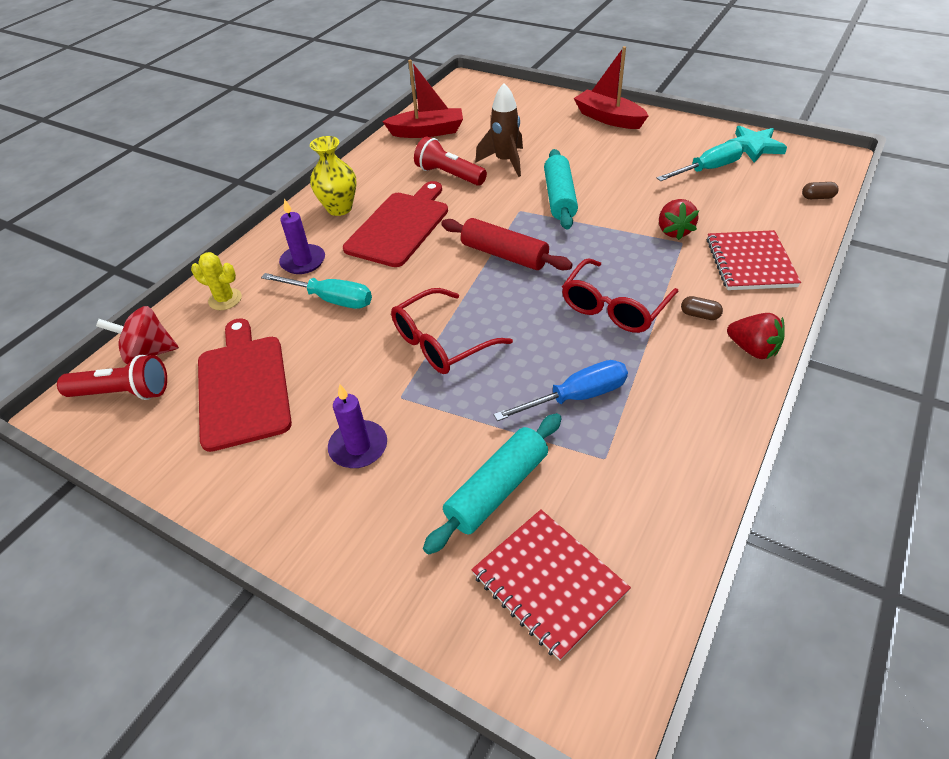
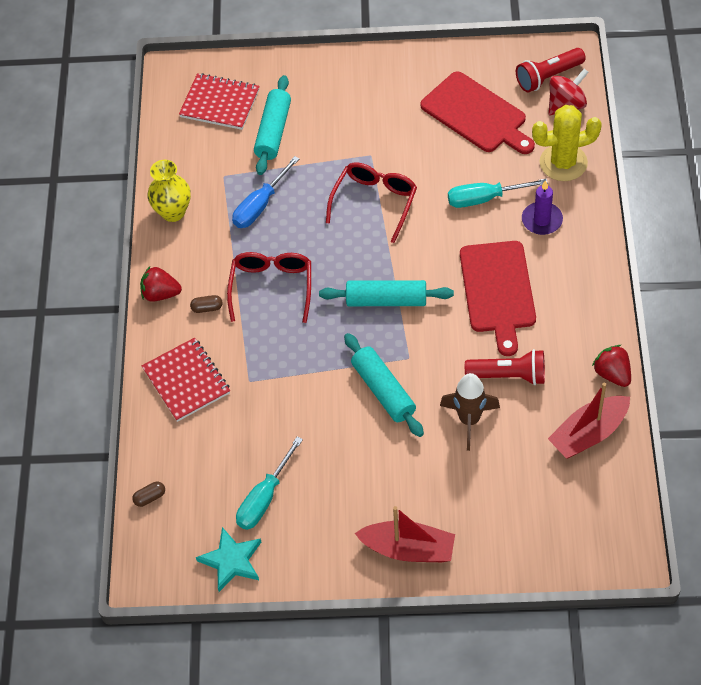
camera: 150 degrees right, 10 degrees up
(225, 299) = (563, 163): yellow cactus -> yellow cactus, size x1.73
(339, 208) = (570, 287): yellow vase -> yellow vase (173, 212)
(358, 447) = (369, 116): purple candle -> none
(504, 255) = (386, 300): red rolling pin -> turquoise rolling pin
(674, 231) = (261, 391): red strawberry -> red strawberry (612, 374)

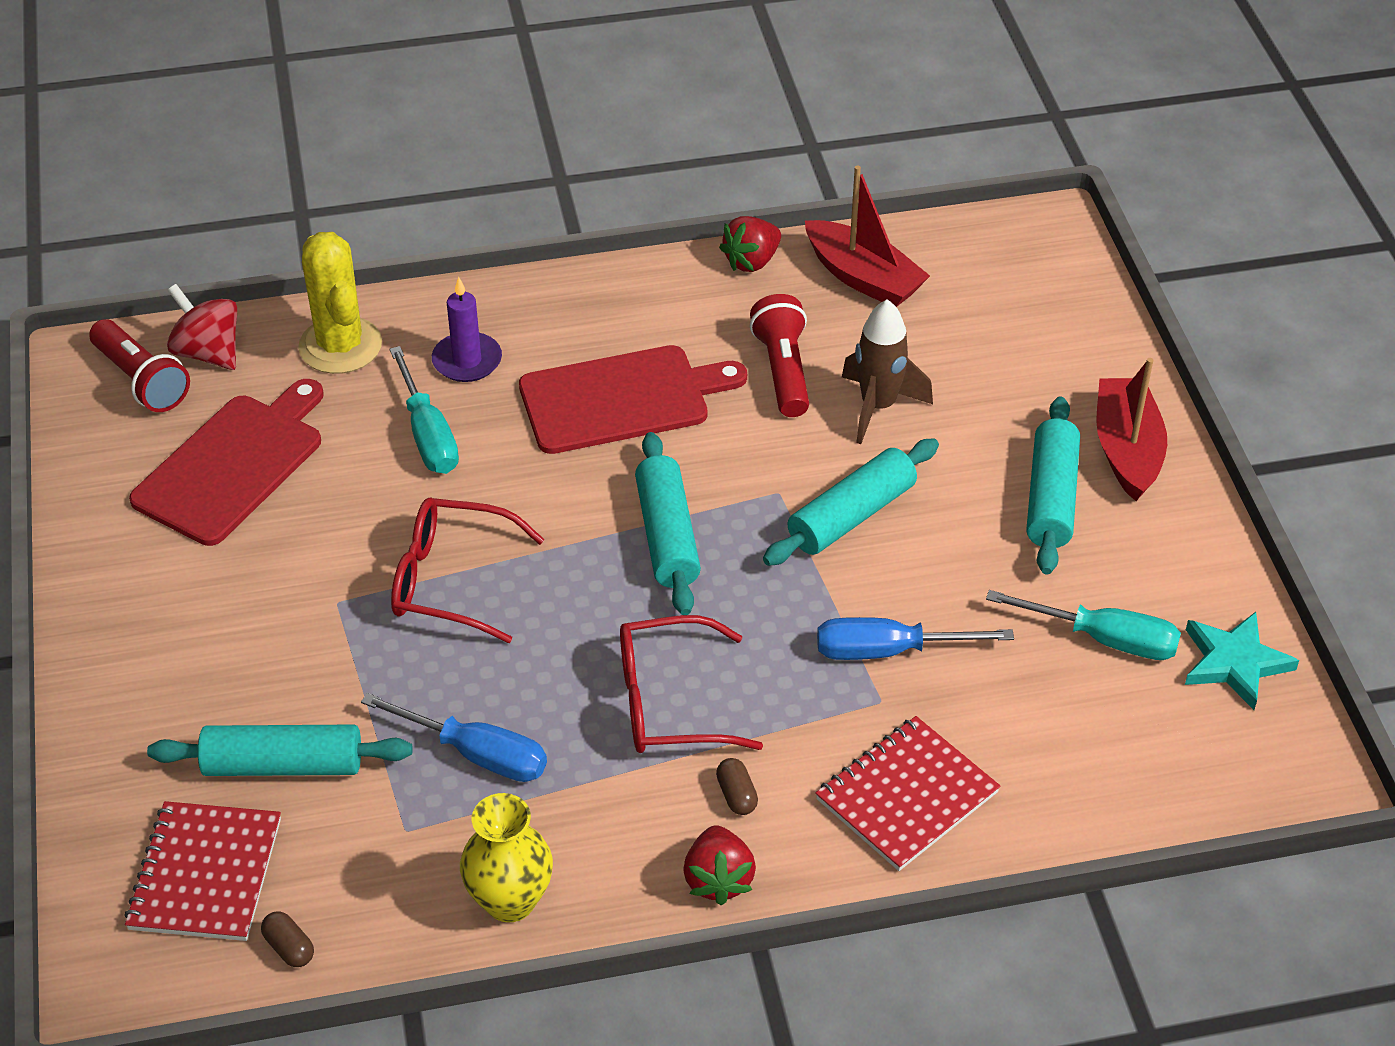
camera: 105 degrees left, 10 degrees down
(150, 497) = (1162, 802): brown capsule -> brown capsule (289, 948)
(281, 390) = (888, 651): none -> blue screwdriver
(376, 497) = (1051, 498): none -> turquoise rolling pin

